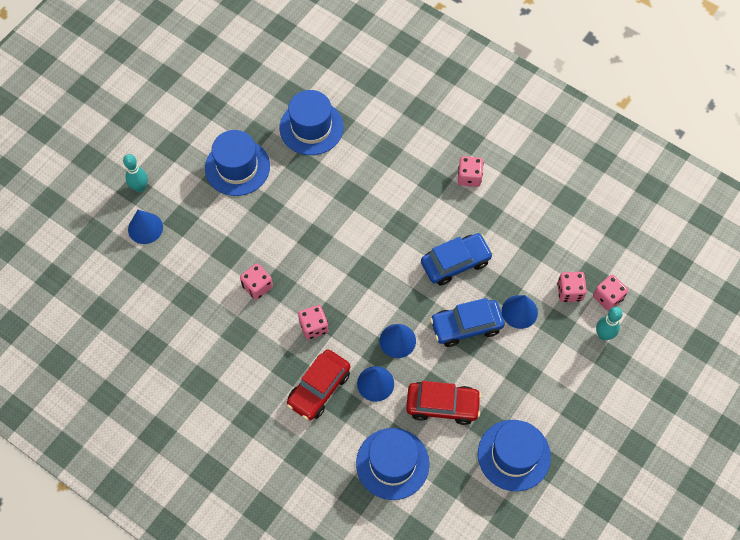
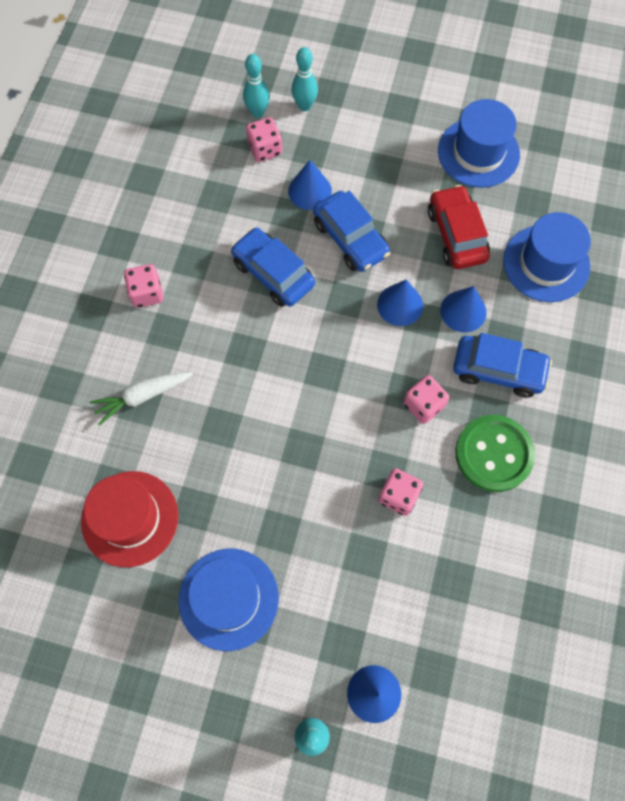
camera: 110 degrees left, 5 degrees up
(259, 359) = (493, 454): none -> green button
(311, 127) = (130, 518): blue hat -> red hat
(319, 388) = (498, 370): red car -> blue car
(391, 154) = (142, 397): none -> white carrot
(608, 297) = (257, 112): pink dice -> turquoise bowling pin

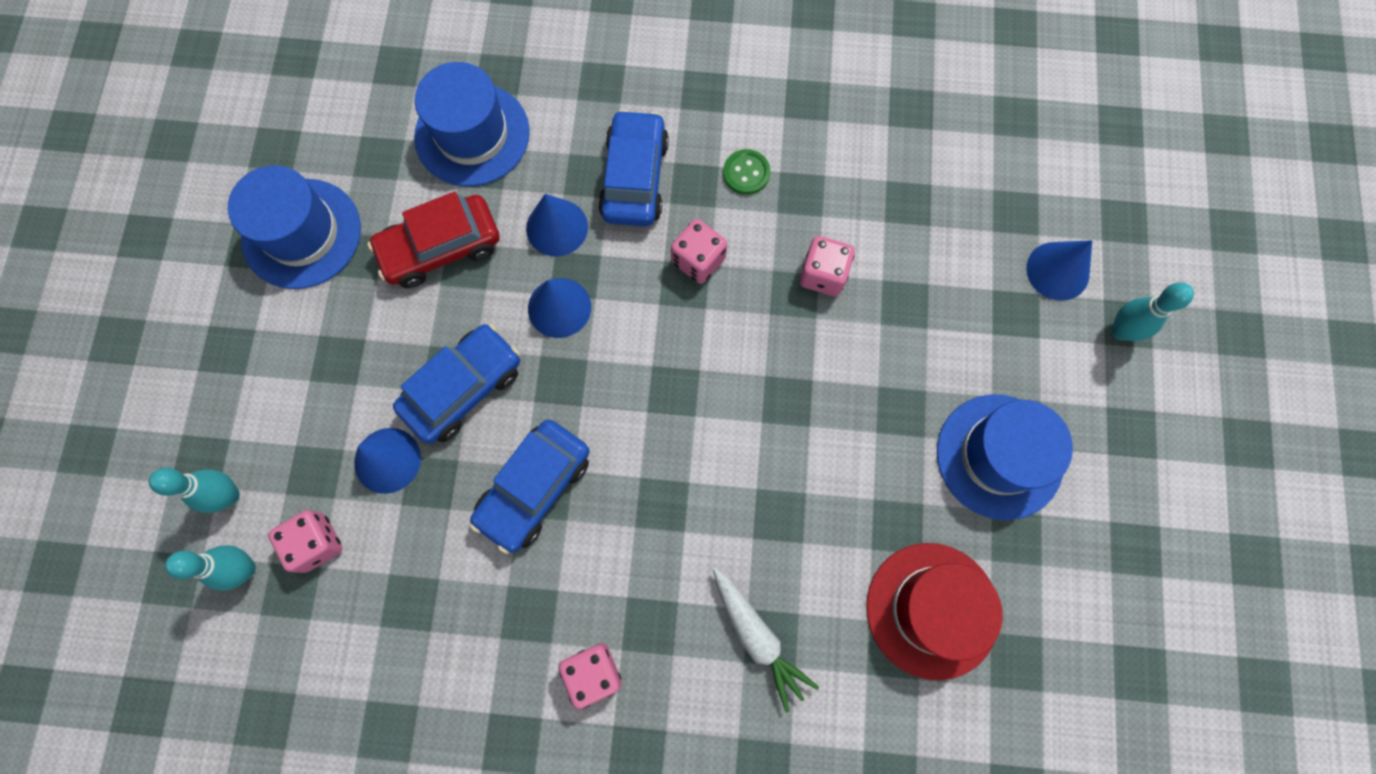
camera: 100 degrees left, 5 degrees up
(493, 454) = (746, 173): green button -> green button, size x0.49

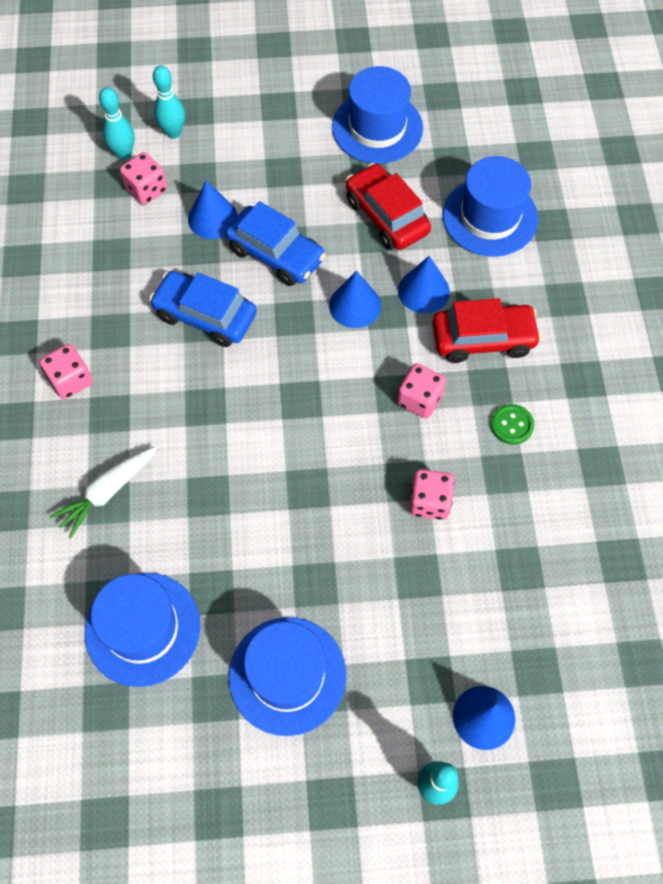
camera: 80 degrees right, 10 degrees down
(634, 178) = (483, 339): blue car -> red car
(932, 610) = (143, 628): red hat -> blue hat

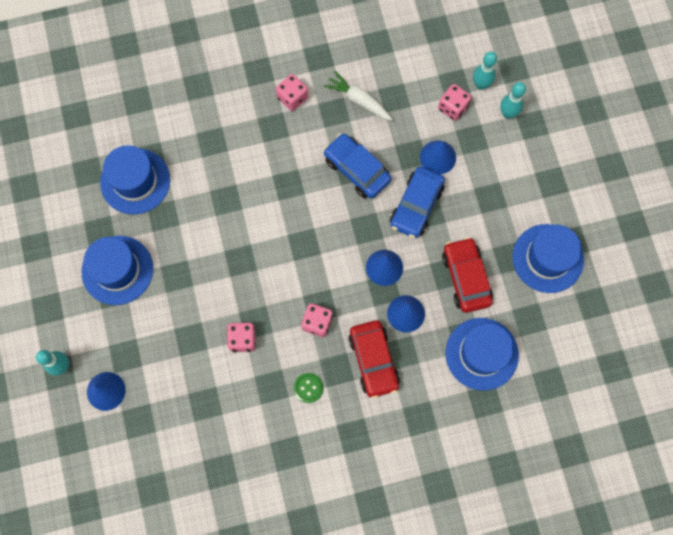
camera: 80 degrees right, 10 degrees up
(107, 492) = (218, 139): white carrot -> white carrot (358, 100)
(205, 315) = (357, 169): blue car -> blue car turned 60 degrees counterclockwise
(386, 216) = (466, 278): red car -> red car turned 60 degrees counterclockwise

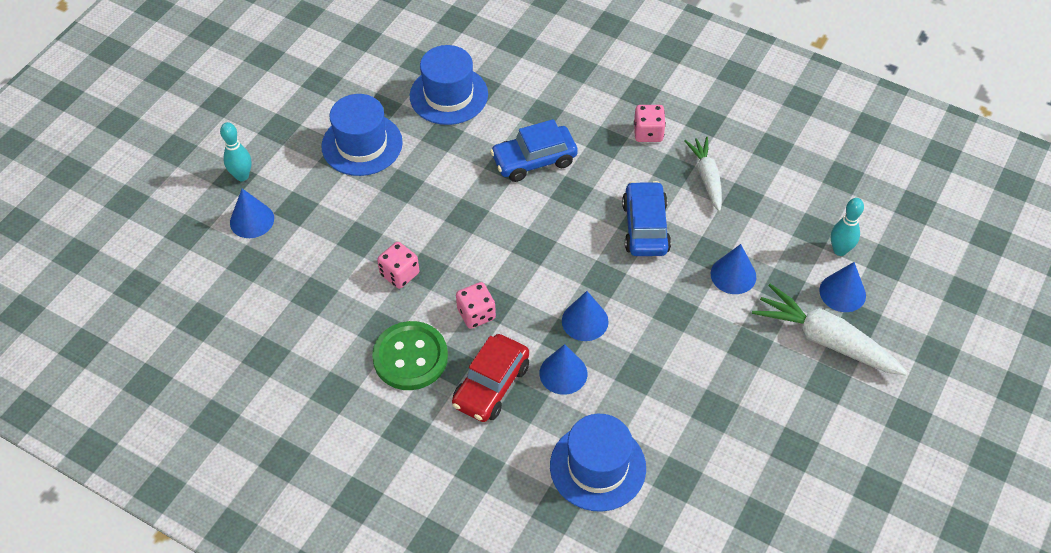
camera: 45 degrees right, 20 degrees down
(308, 388) = (410, 357): green button -> green button, size x2.04
(416, 206) = (669, 297): blue car -> blue car (534, 160)
(453, 107) = (791, 247): pink dice -> none
(466, 278) = (652, 391): red car -> none
(507, 114) = (842, 292): turquoise bowling pin -> blue cone
(526, 155) = (825, 339): none -> white carrot
(547, 258) = (753, 442): blue hat -> none

